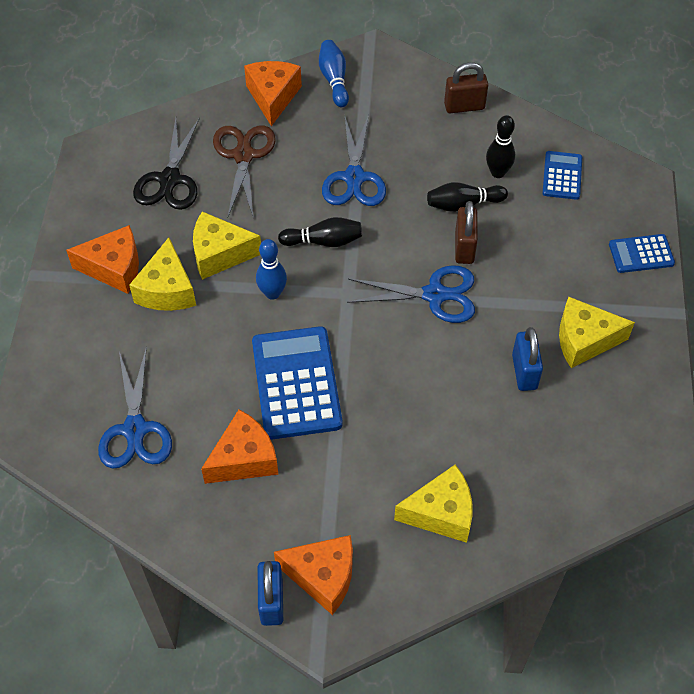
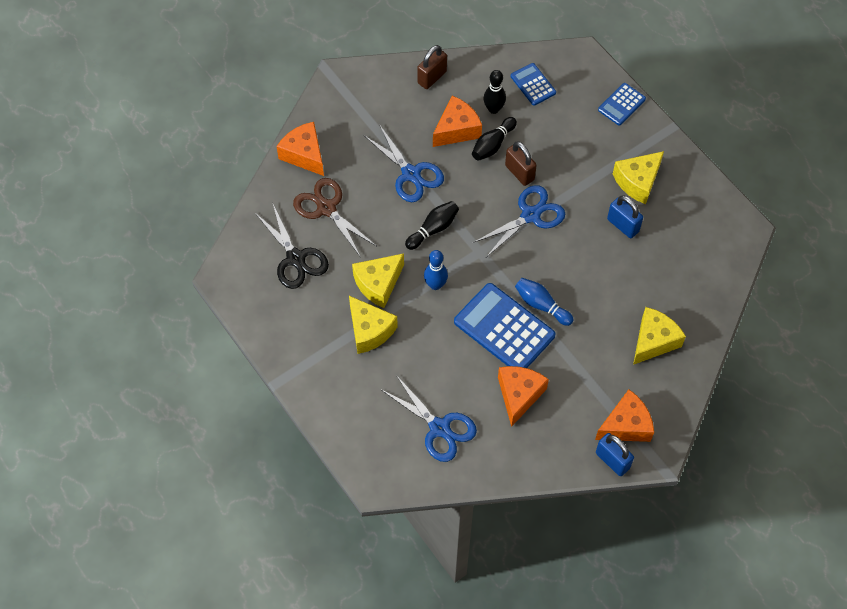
camera: 40 degrees left, 5 degrees up
(114, 268) = (322, 341): orange cheese -> orange cheese (457, 130)
(334, 80) = (332, 115): blue bowling pin -> blue bowling pin (541, 305)

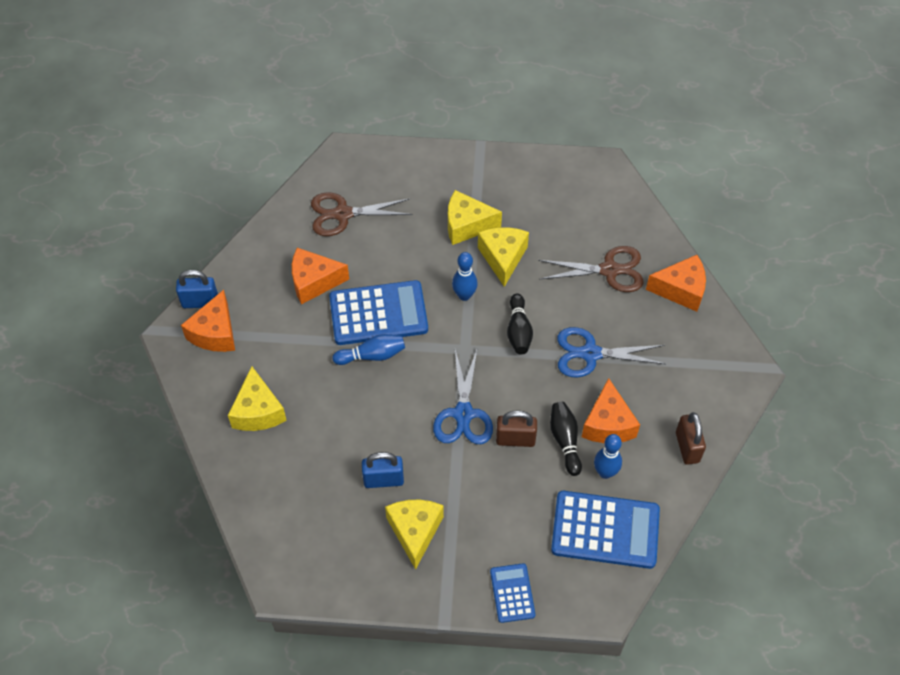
camera: 130 degrees right, 5 degrees down
(295, 258) = (579, 220): black scissors -> none
(439, 428) = (342, 214): blue scissors -> brown scissors
(493, 109) = (605, 472): black bowling pin -> blue bowling pin
(519, 395) = (314, 282): orange cheese -> orange cheese turned 120 degrees clockwise
(533, 84) = (605, 530): blue calculator -> blue calculator, size x1.88

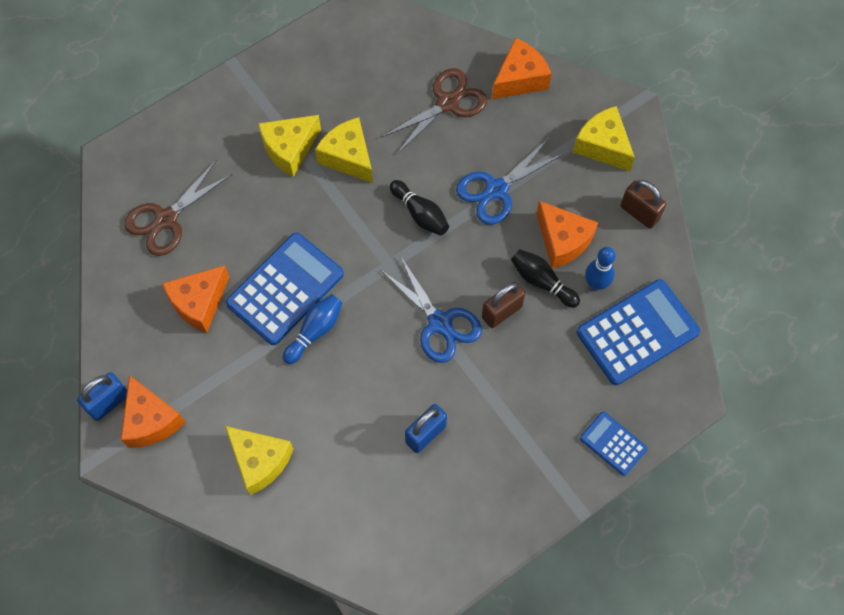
camera: 40 degrees left, 10 degrees up
(415, 532) = (492, 457): yellow cheese -> yellow cheese (602, 146)
(464, 295) = (345, 216): blue bowling pin -> none

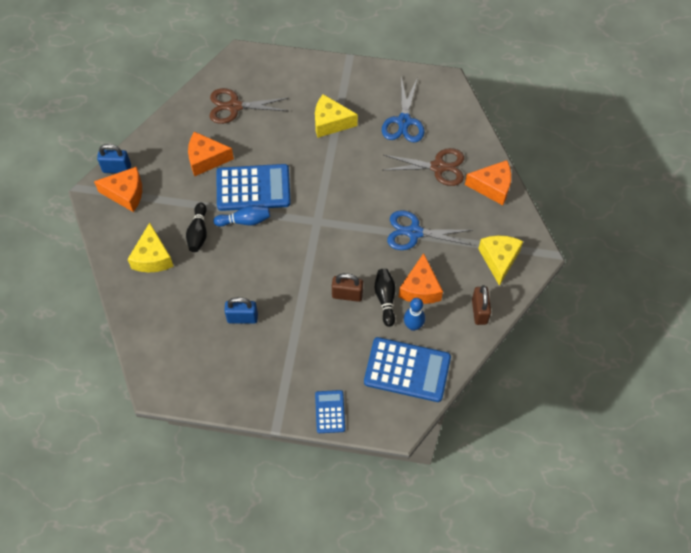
camera: 45 degrees right, 5 degrees down
(151, 420) = (126, 194): orange cheese -> orange cheese turned 105 degrees counterclockwise
(348, 157) = (355, 151): yellow cheese -> none
(420, 214) = (360, 210): black bowling pin -> black bowling pin (198, 233)
(440, 323) = (309, 272): blue scissors -> blue scissors (404, 121)

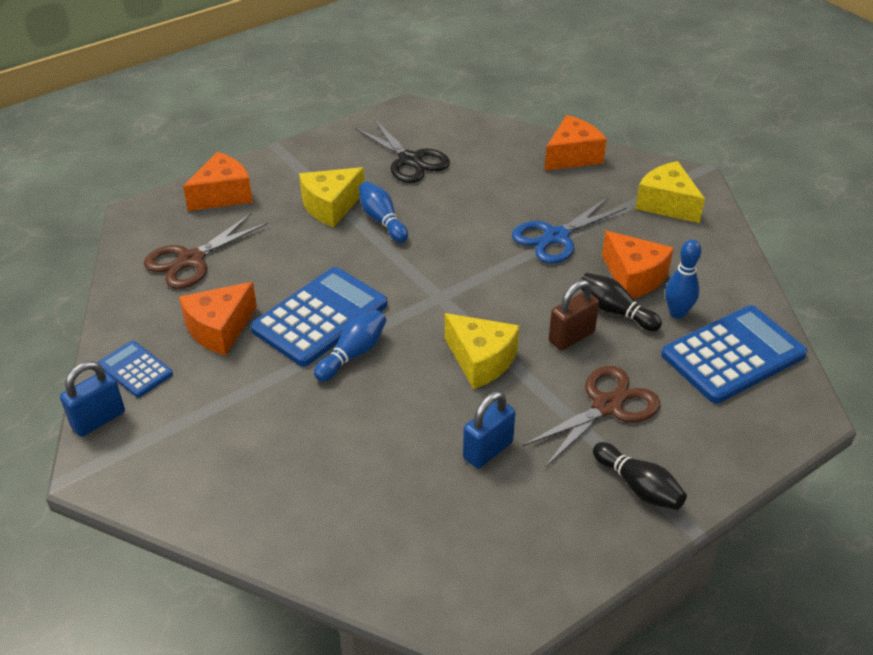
camera: 45 degrees left, 20 degrees down
(126, 194) = (148, 437): orange cheese -> orange cheese (223, 195)
(152, 257) = (279, 478): yellow cheese -> yellow cheese (481, 360)
(198, 233) = (308, 407): black bowling pin -> black bowling pin (638, 487)
(330, 412) = (723, 460): blue calculator -> blue calculator (135, 369)
(344, 152) = (382, 220): none -> blue bowling pin
(404, 121) = (410, 160): blue scissors -> black scissors
(438, 167) = (498, 173): brown scissors -> brown scissors (607, 406)
(479, 311) = (716, 255): brown padlock -> none

